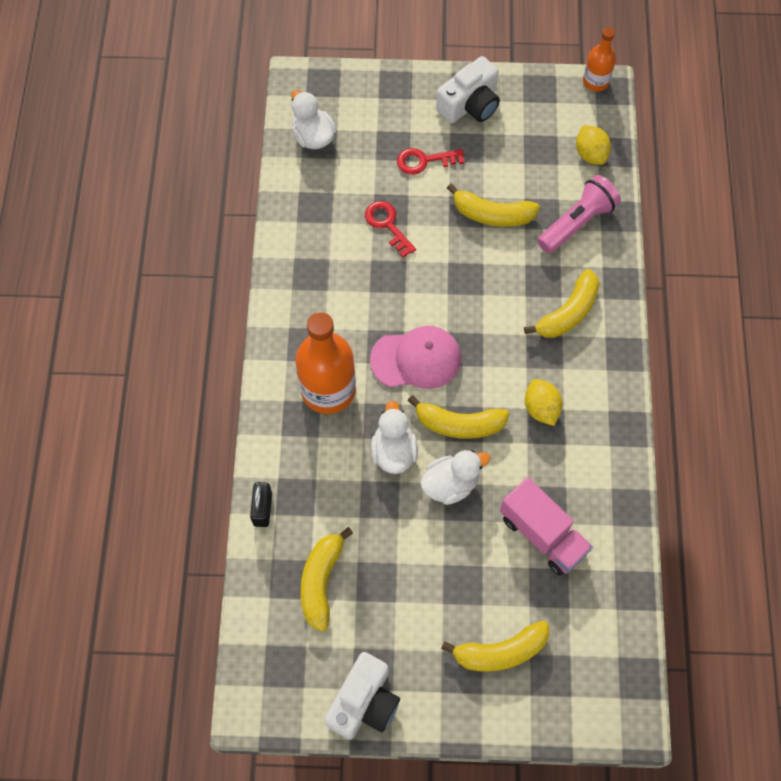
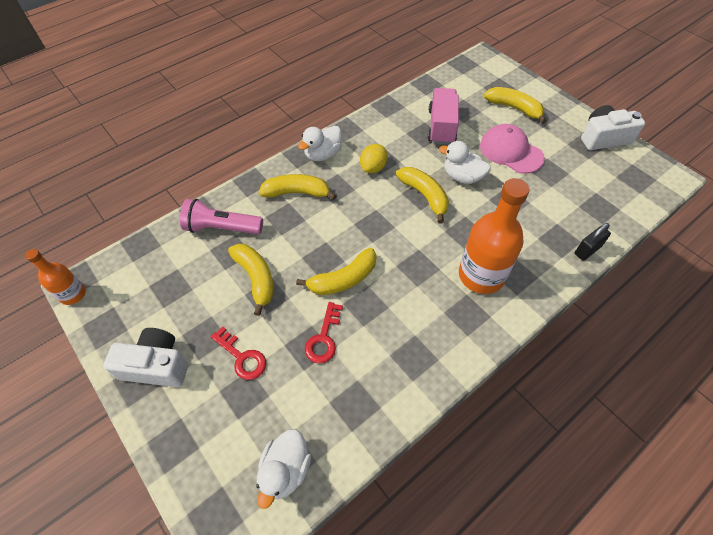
camera: 130 degrees left, 10 degrees down
(321, 581) = (581, 193): yellow banana -> yellow banana (343, 279)
(394, 451) = (476, 214): white duck -> white duck (323, 154)
(416, 359) = (408, 244): pink cap -> pink cap (511, 151)
(590, 154) = (153, 255): yellow lemon -> none

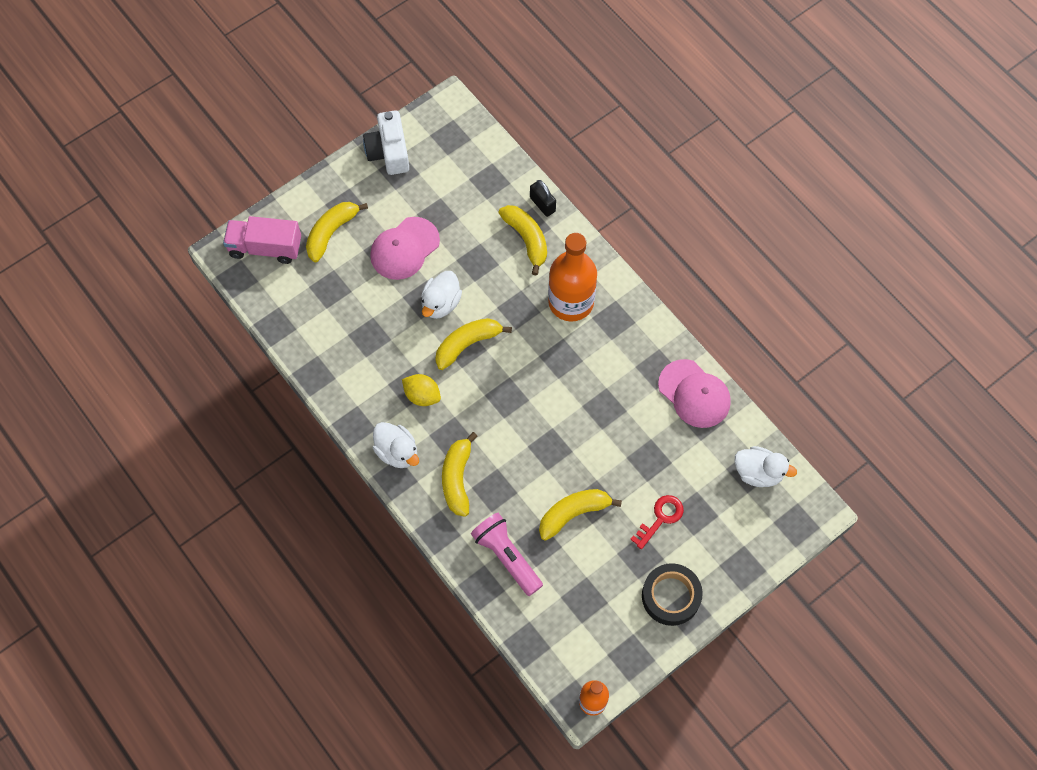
camera: 90 degrees left, 10 degrees up
(156, 365) = (671, 596): white camera -> black tape
(222, 228) = (506, 557): pink flashlight -> pink flashlight turned 135 degrees clockwise
(324, 338) = (639, 446): red key -> none
(343, 279) = (575, 428): yellow banana -> yellow banana (527, 239)
(385, 396) = (694, 394): none -> pink cap
(441, 127) = (358, 316): pink truck -> pink truck (265, 248)

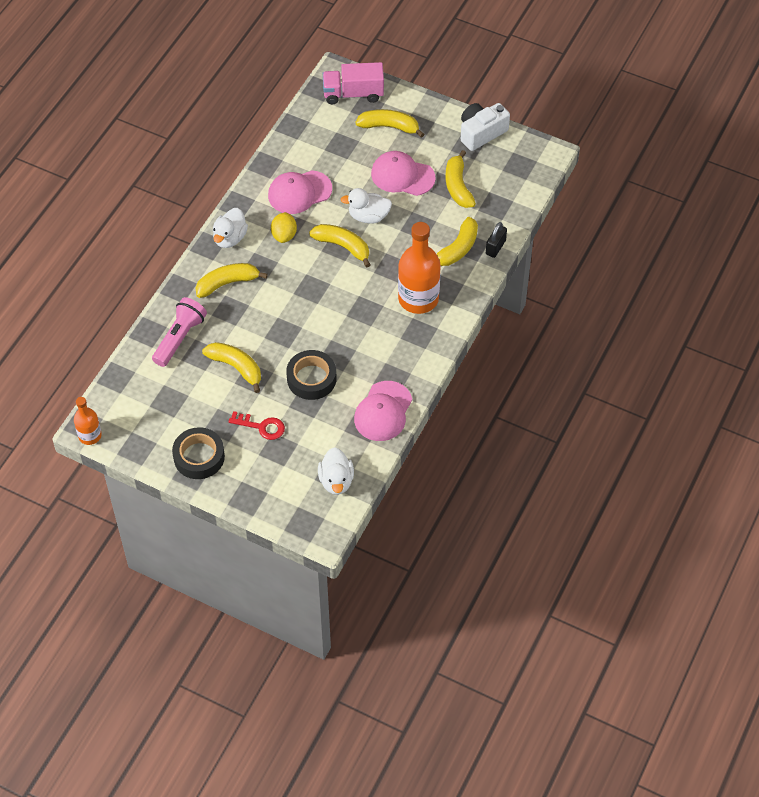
camera: 65 degrees right, 10 degrees down
(265, 248) = (353, 94): pink truck -> pink truck turned 75 degrees counterclockwise
(372, 357) = (299, 192): none -> pink cap
(446, 203) = (458, 186): none -> yellow banana
(622, 445) = (311, 378): none -> black tape

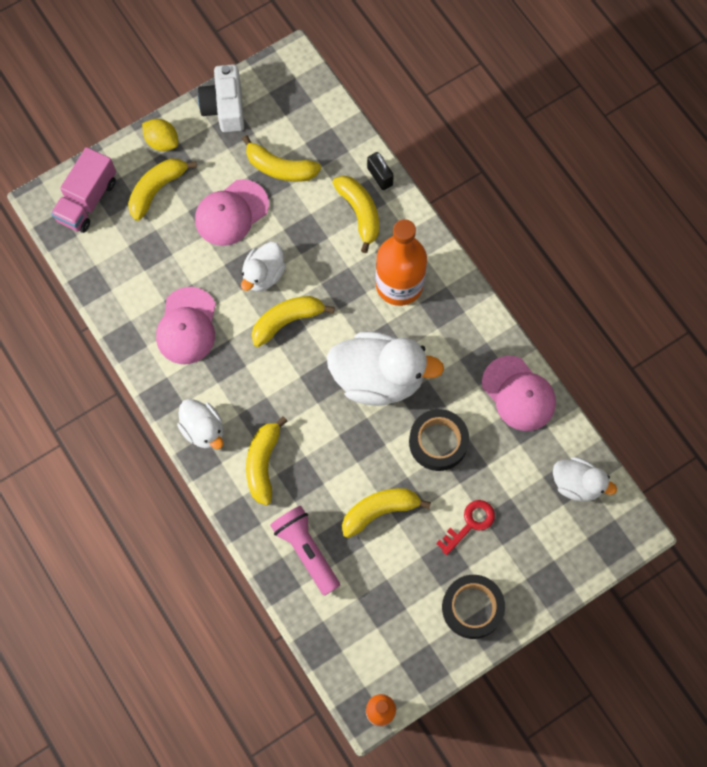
camera: 60 degrees left, 15 degrees up
(284, 235) = (235, 372): yellow lemon -> yellow lemon (162, 142)
(336, 320) = (378, 378): none -> white duck

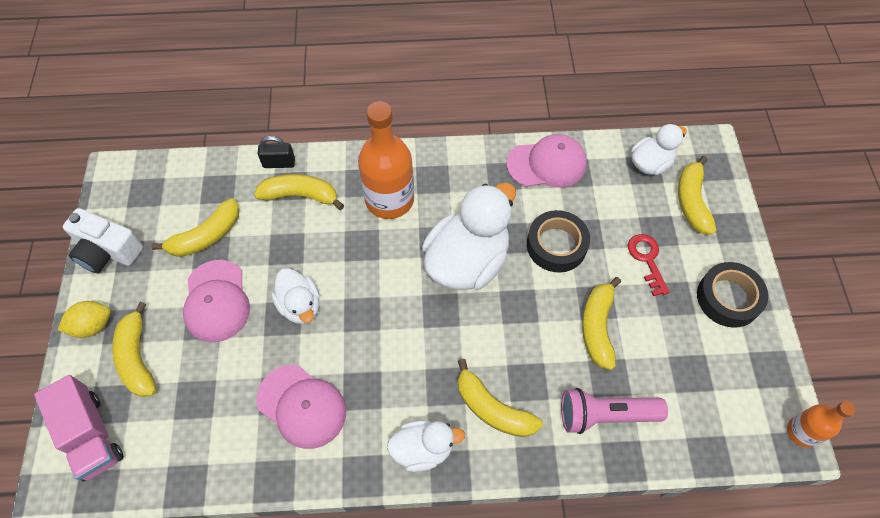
camera: 60 degrees left, 10 degrees down
(287, 321) = (361, 309): yellow banana -> yellow banana (692, 201)

